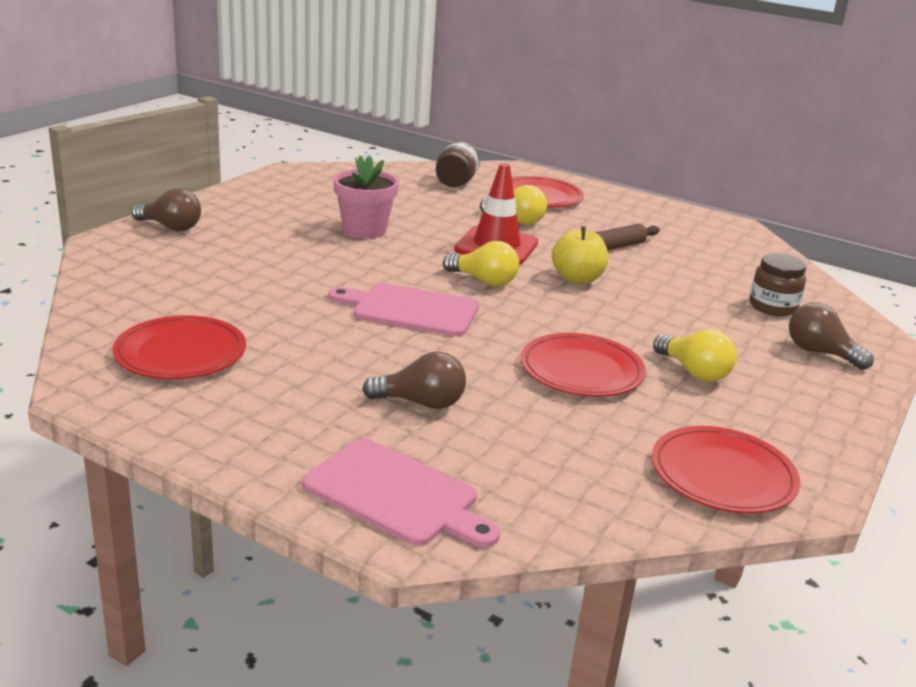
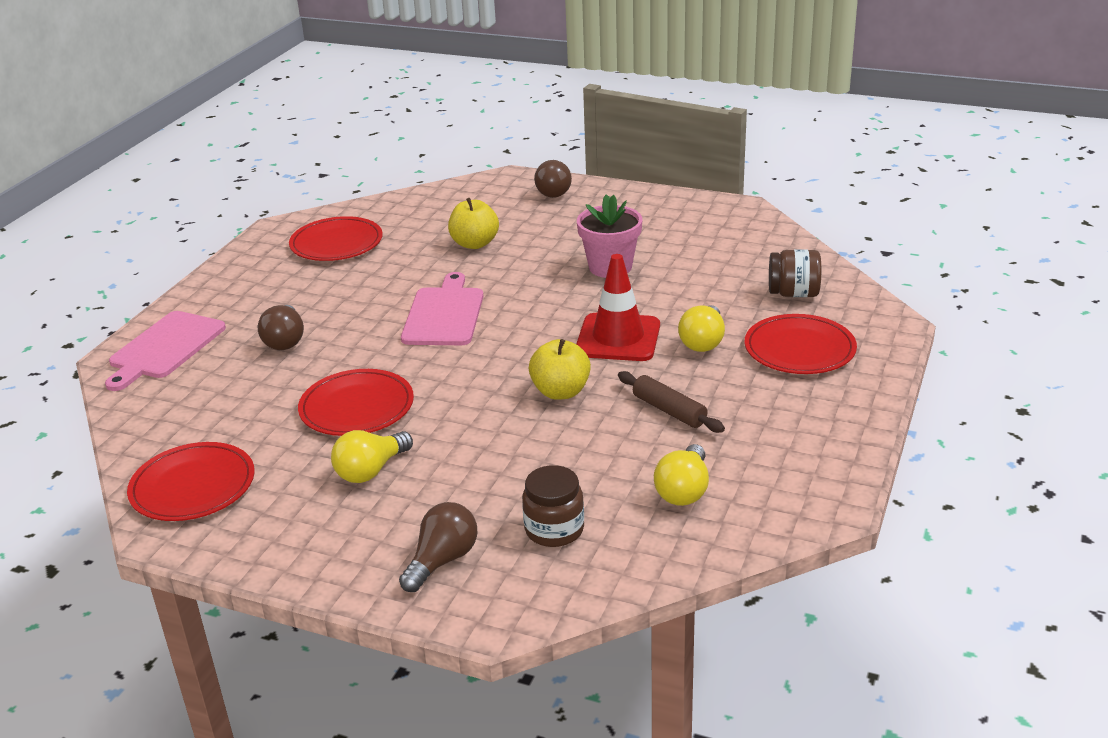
camera: 85 degrees right, 5 degrees up
(260, 278) = (474, 244): none -> yellow apple
(484, 281) = (525, 341): yellow light bulb -> yellow light bulb (684, 490)

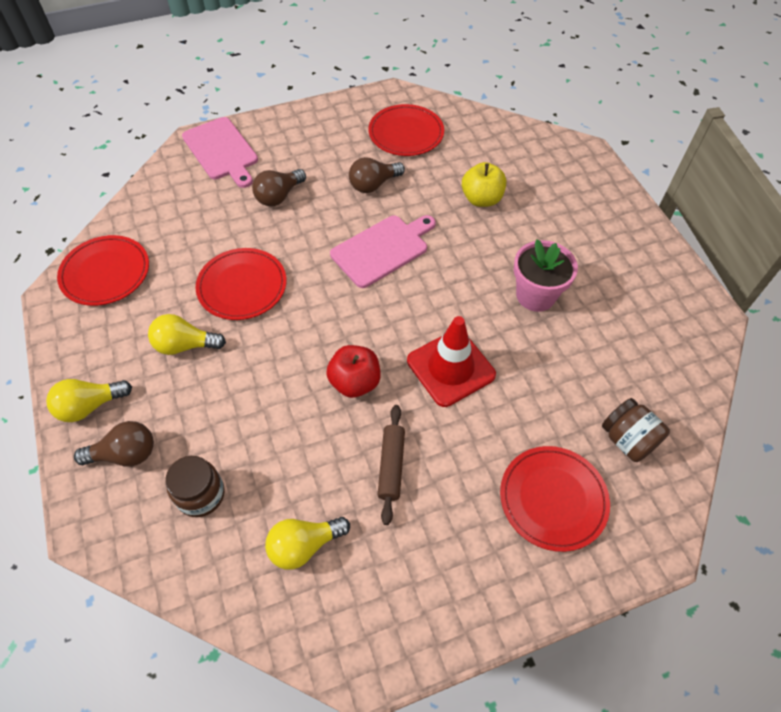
camera: 45 degrees right, 25 degrees up
(164, 348) = (221, 151): pink cutting board -> pink cutting board turned 105 degrees counterclockwise
(555, 191) = (598, 189): brown light bulb -> brown light bulb (373, 185)
(560, 392) = (355, 382): yellow apple -> red apple
(703, 342) = (498, 425): yellow light bulb -> yellow light bulb (90, 406)

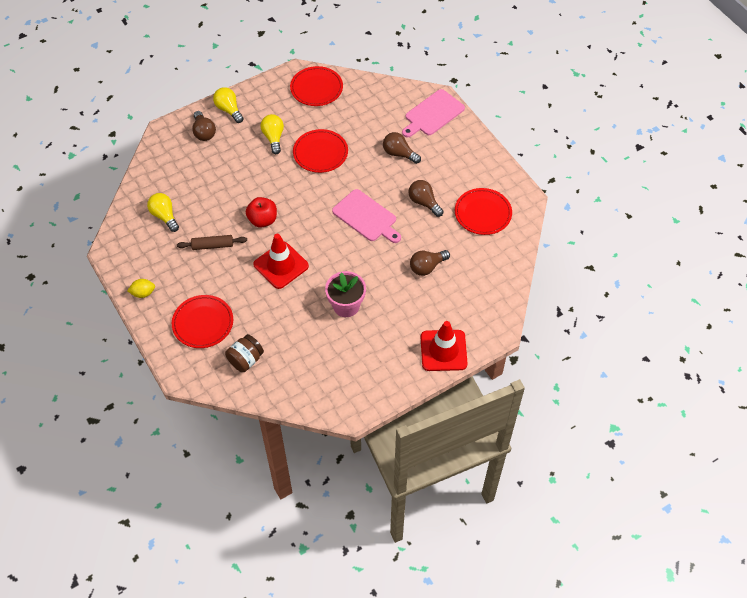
camera: 80 degrees right, 0 degrees up
(201, 495) = (186, 168): brown jar -> none
(478, 602) = (143, 293): none -> yellow lemon
(481, 199) = (427, 267): yellow apple -> brown light bulb
(613, 205) = (443, 350): none -> red traffic cone

